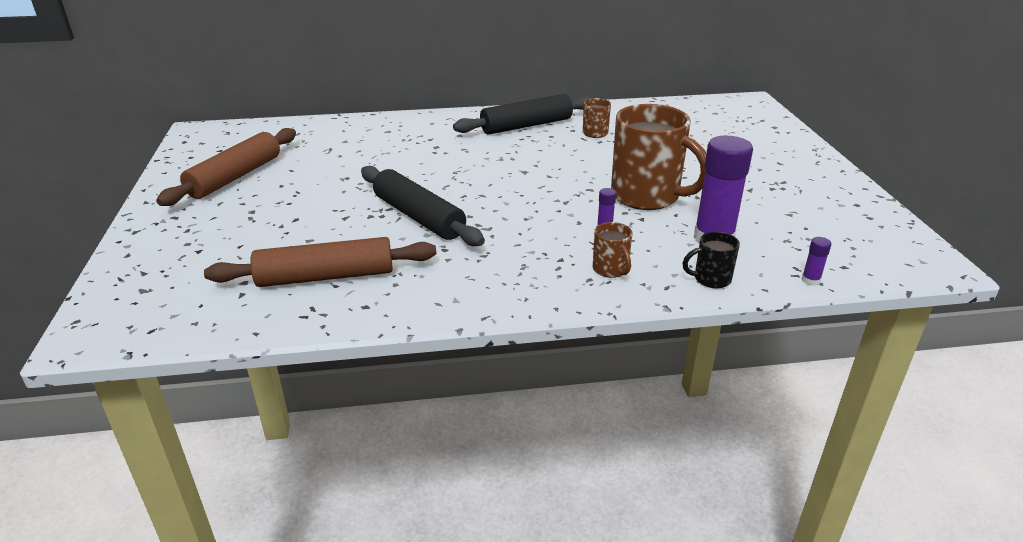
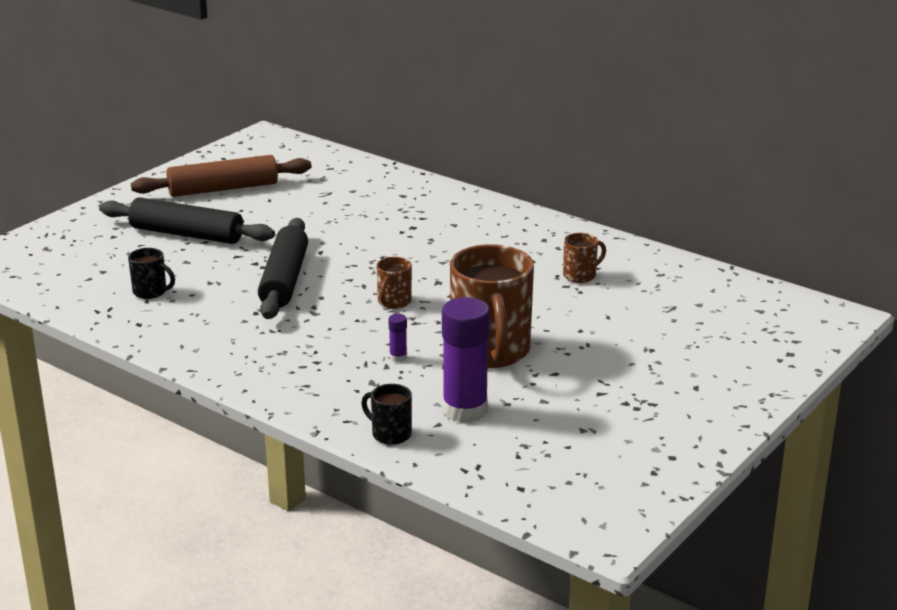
camera: 45 degrees right, 5 degrees down
(325, 276) = (151, 292): brown rolling pin -> black mug
(526, 125) = (531, 241): black rolling pin -> black rolling pin (187, 234)
(611, 270) = (334, 387): brown mug -> brown mug (394, 302)
(810, 280) = (465, 479): purple glue stick -> none

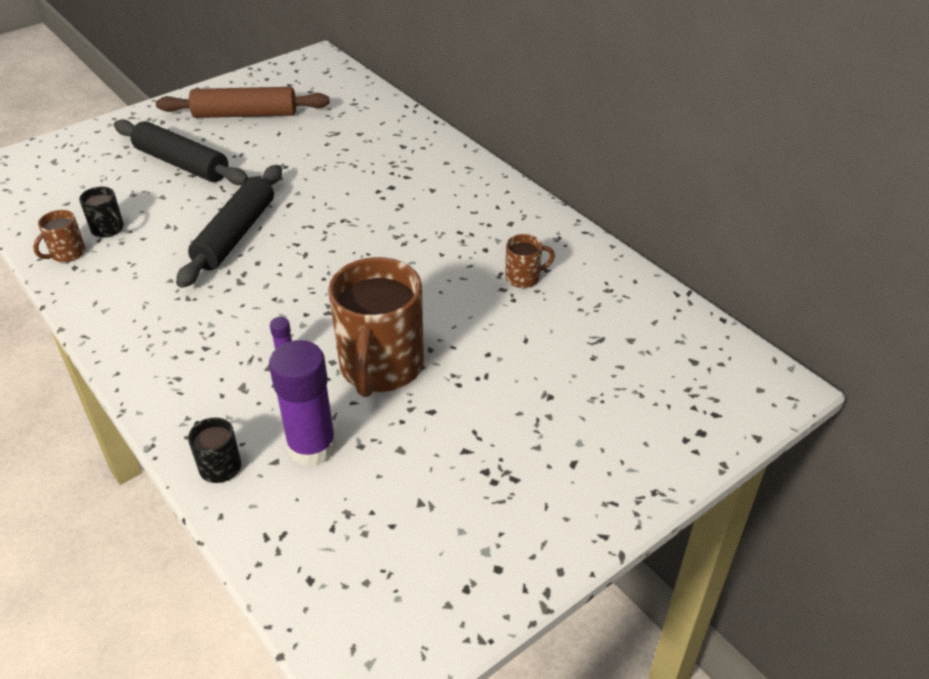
camera: 15 degrees right, 15 degrees up
(394, 302) = (321, 281): brown mug -> brown mug (67, 254)

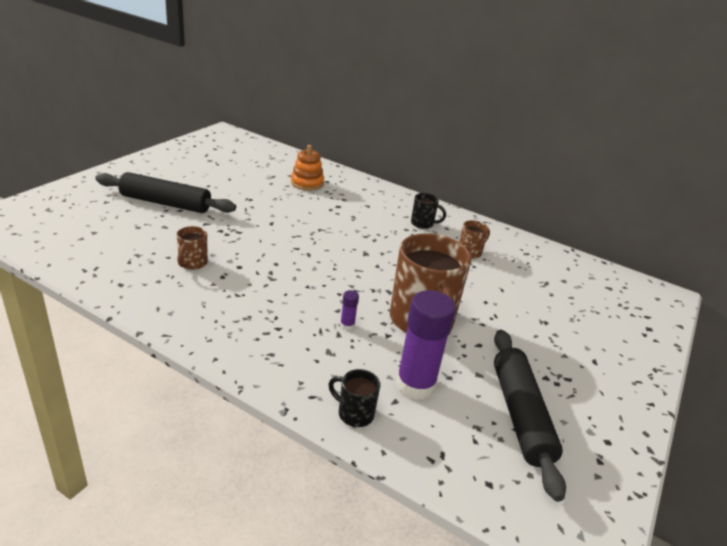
camera: 25 degrees left, 10 degrees down
(67, 254) = (107, 275): brown mug -> brown mug (192, 263)
(108, 229) = (133, 253): black mug -> black mug (423, 224)
(235, 235) = (244, 247): black rolling pin -> black rolling pin (520, 415)
(245, 114) = (194, 168): brown rolling pin -> none
(373, 147) = (307, 183): none -> orange stacking toy

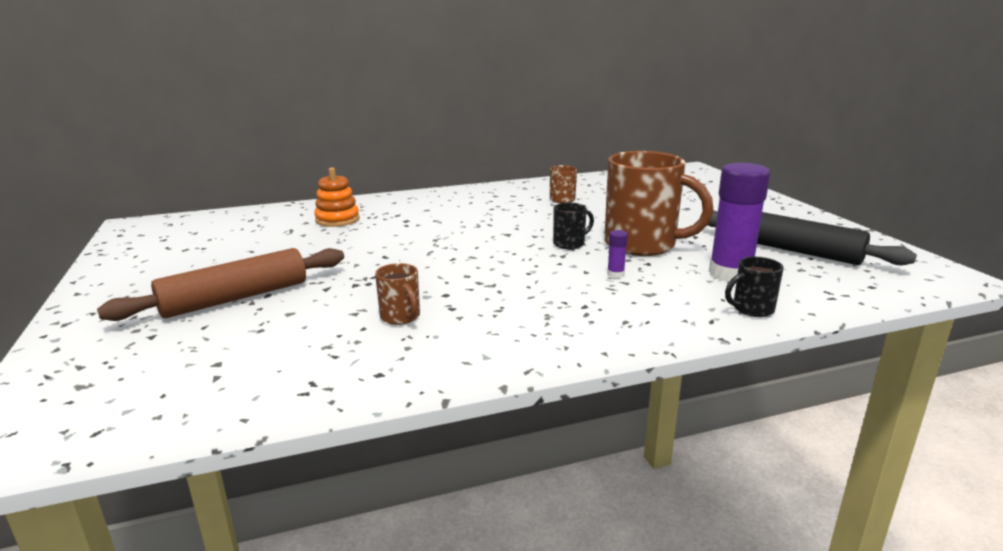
camera: 45 degrees left, 10 degrees down
(165, 203) = (235, 298): black rolling pin -> brown rolling pin
(423, 224) = (493, 200): black mug -> black mug (570, 244)

